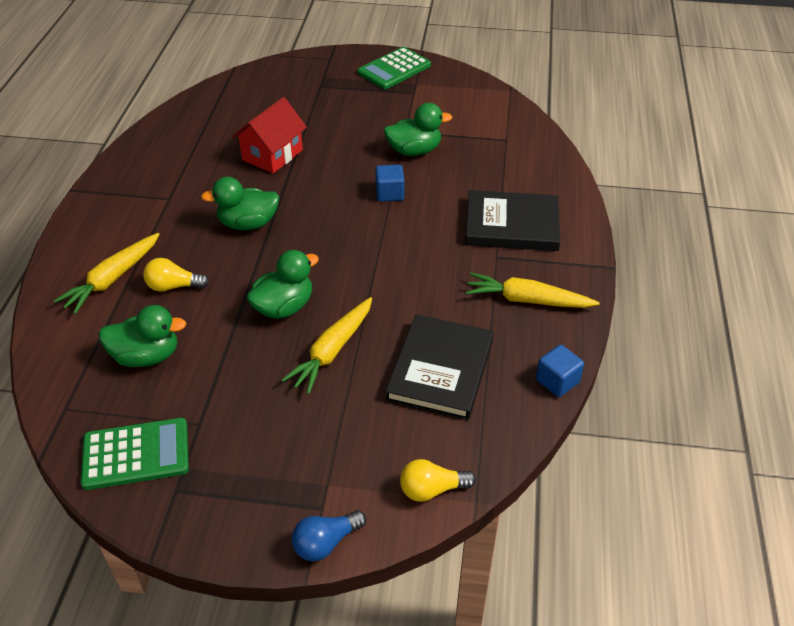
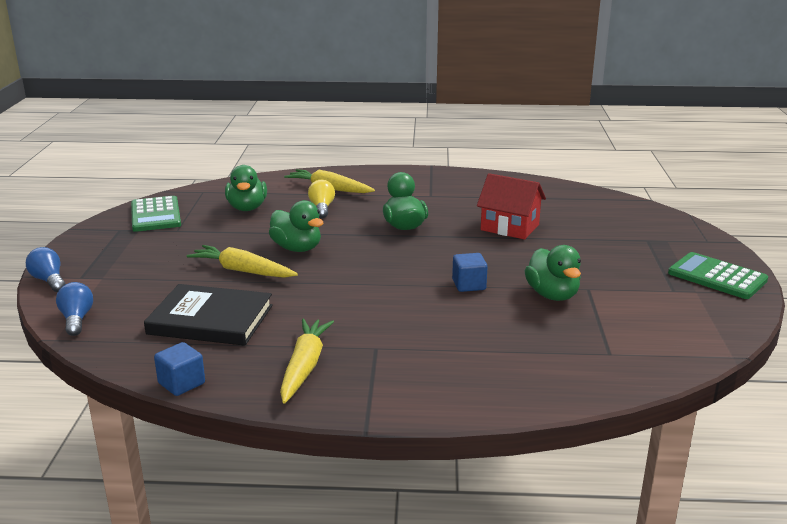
camera: 85 degrees right, 20 degrees down
(432, 489) = (77, 319): yellow light bulb -> blue light bulb
(512, 225) = (433, 357): black book -> none

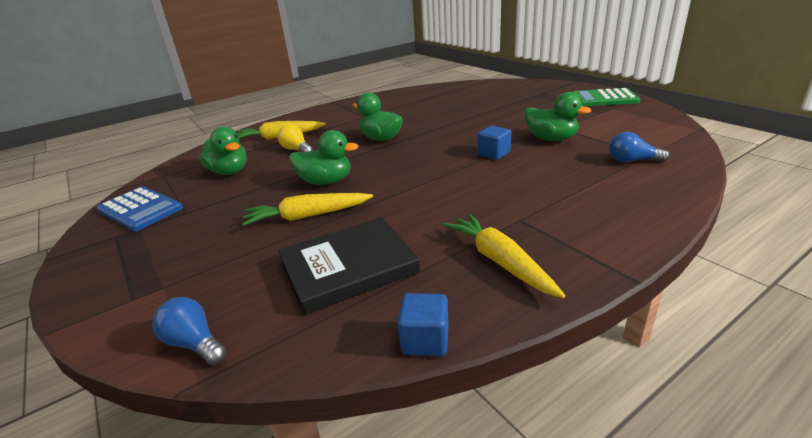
camera: 35 degrees left, 5 degrees up
(49, 280) = (92, 321): blue light bulb -> blue light bulb (632, 161)
(156, 215) = (140, 209): green calculator -> blue calculator
(509, 227) = (450, 115): red house -> none

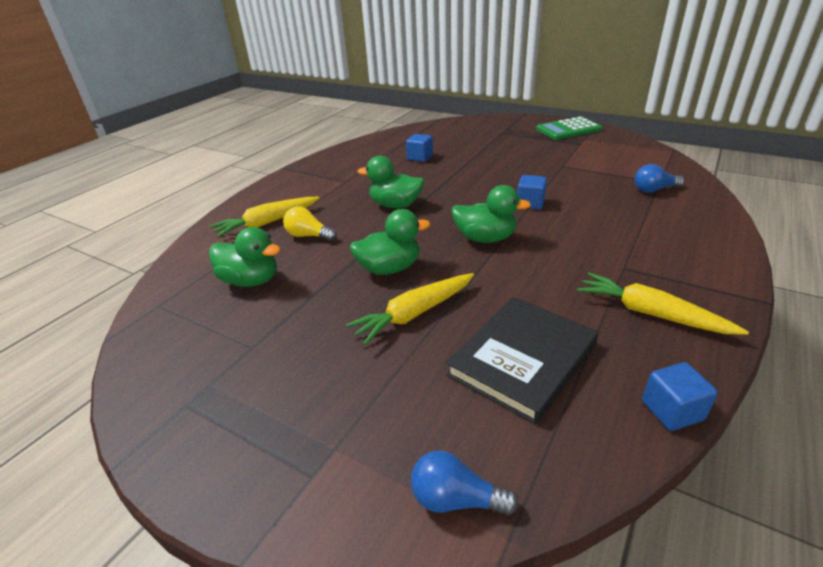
camera: 25 degrees left, 5 degrees up
(140, 209) = (180, 358): blue calculator -> none
(440, 106) = (420, 157): none -> blue cube
(551, 139) = (565, 178): green duck -> green duck (485, 238)

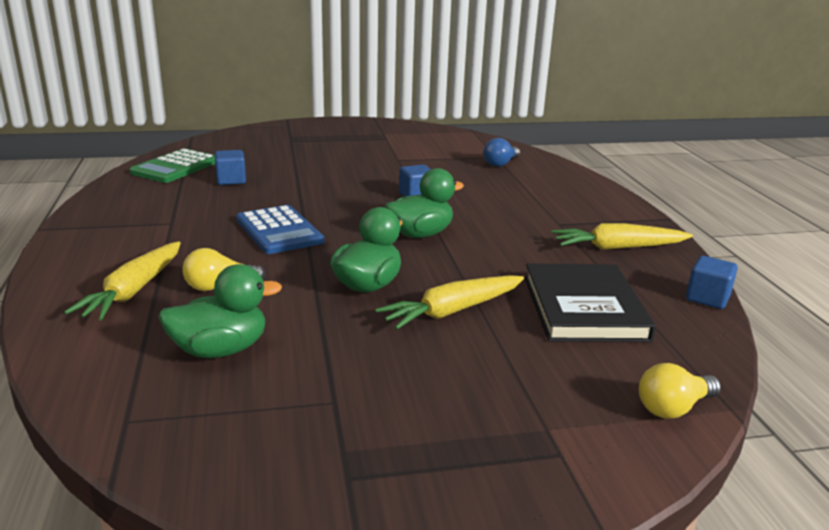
camera: 45 degrees left, 10 degrees down
(395, 205) = (279, 231): green duck -> blue calculator
(414, 314) = (452, 311): yellow carrot -> yellow carrot turned 45 degrees clockwise
(456, 499) = (673, 408): blue light bulb -> yellow light bulb
(568, 129) = (356, 127): green calculator -> green calculator (176, 167)

